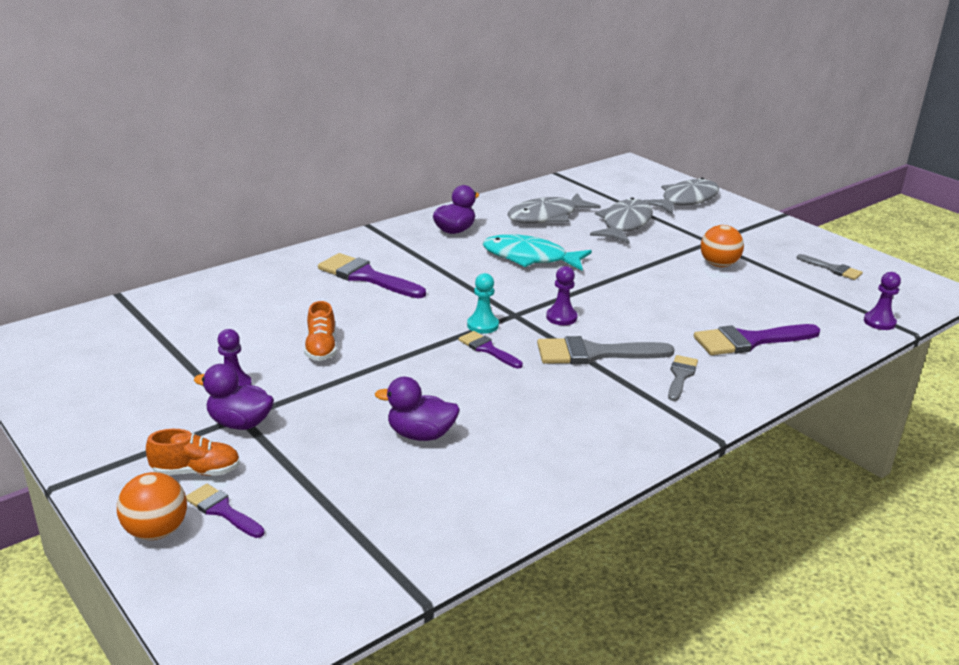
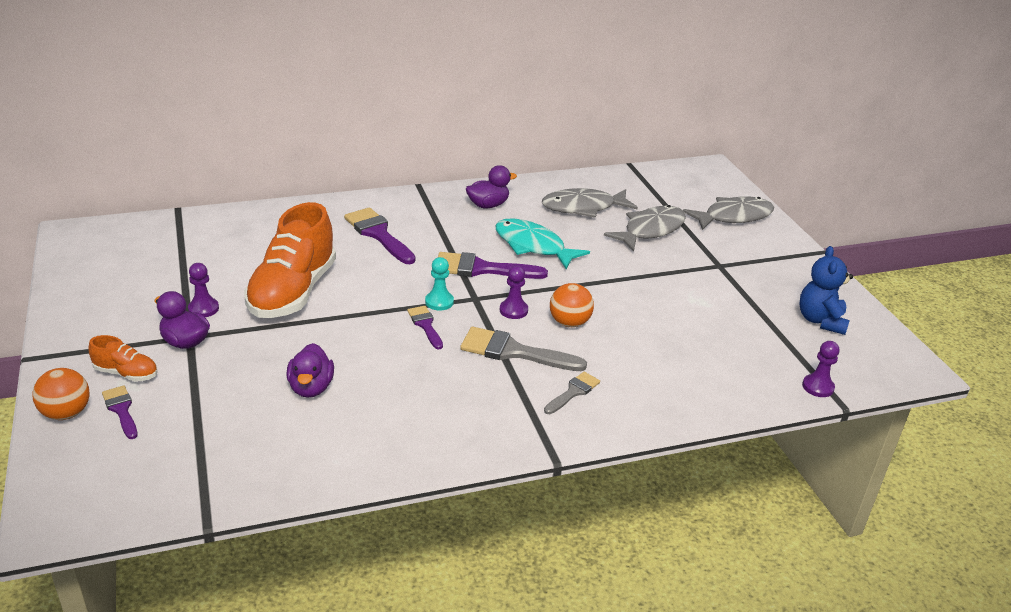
camera: 20 degrees right, 5 degrees up
(321, 348) = (293, 292): orange shoe -> orange shoe, size x2.21
(420, 435) = (311, 388): purple duck -> purple duck turned 120 degrees counterclockwise
(718, 265) = (707, 291): orange ball -> orange ball (569, 323)
(749, 341) = (668, 374): purple brush -> purple brush (481, 269)
(833, 269) = (821, 321): grey brush -> blue teddy bear

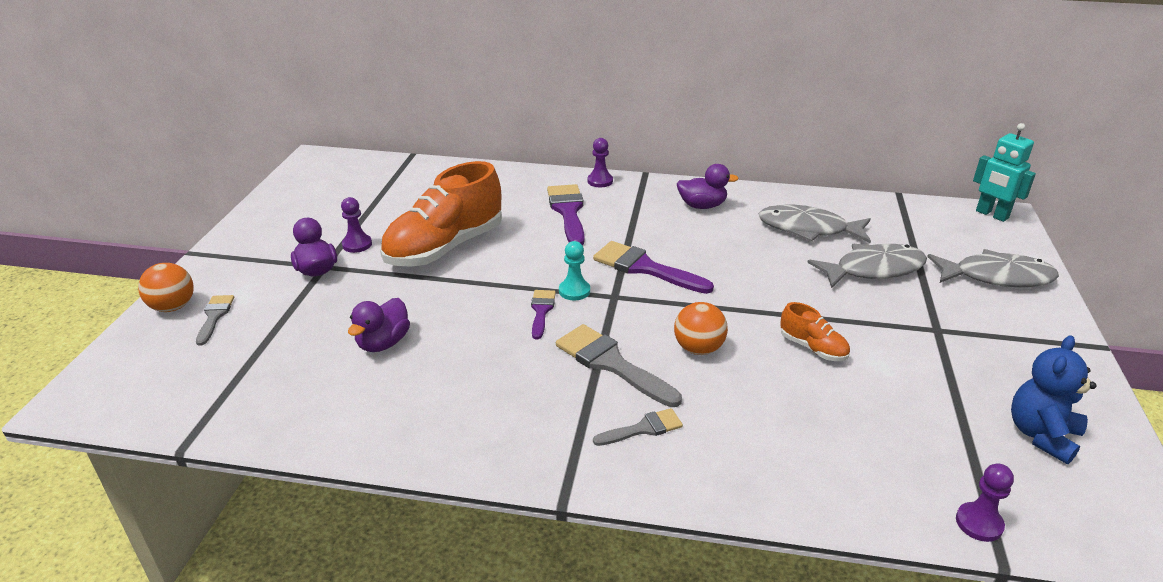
camera: 30 degrees right, 0 degrees up
(121, 410) = (214, 316): purple brush -> grey brush
(126, 373) = (247, 285): orange shoe -> orange shoe (813, 348)
(513, 310) = (645, 319): purple pawn -> purple pawn (600, 181)
(533, 246) = (719, 257): turquoise fish -> none
(703, 168) = (991, 214): none -> turquoise robot

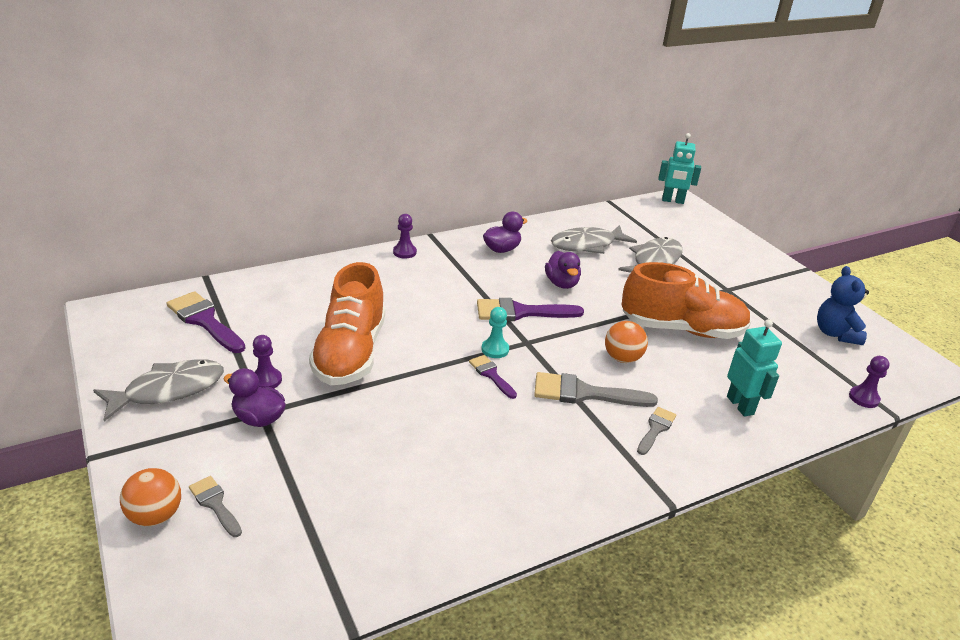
camera: 40 degrees left, 0 degrees up
(383, 343) = (405, 454): purple duck -> purple duck (561, 283)
(568, 211) = (411, 286): purple brush -> purple brush (204, 320)
(780, 452) = (740, 405): none -> turquoise robot
(813, 348) = (682, 329): orange shoe -> orange shoe, size x2.21
(997, 277) = (718, 243): grey fish -> grey fish (169, 390)

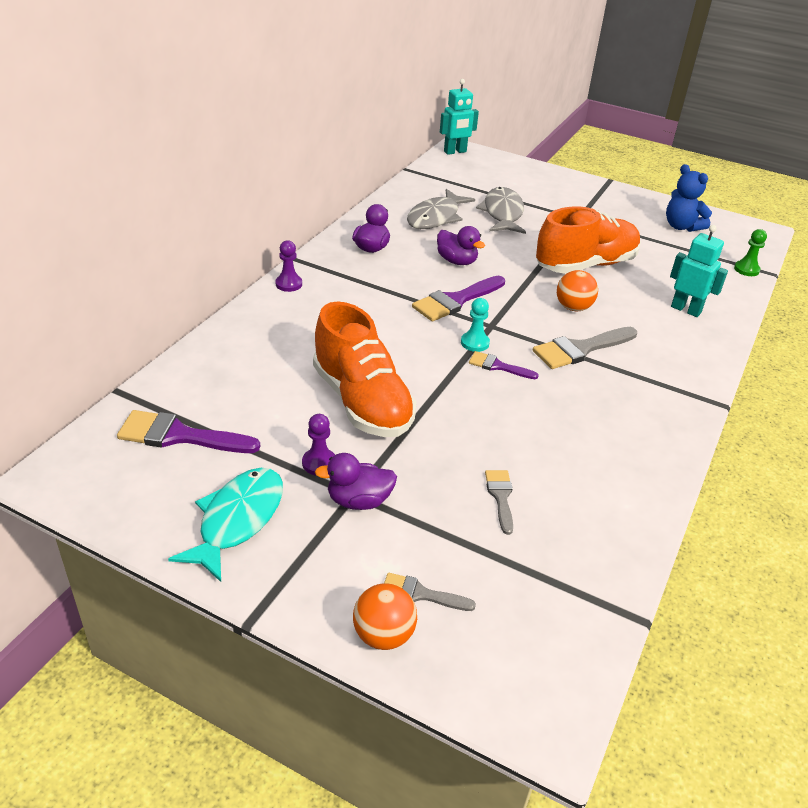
camera: 35 degrees left, 5 degrees up
(169, 390) = (237, 520): grey fish -> turquoise fish
(656, 429) = (656, 354): grey brush -> grey brush (500, 497)
(863, 398) = (746, 269): purple pawn -> green pawn

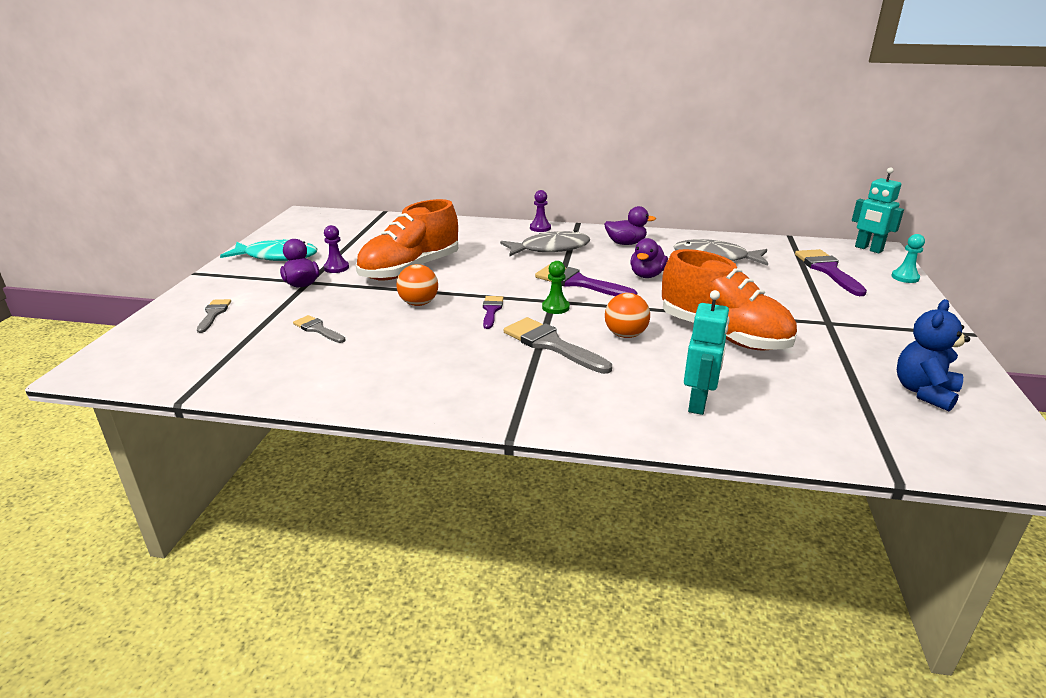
camera: 75 degrees right, 10 degrees down
(179, 436) = (349, 231): purple brush -> purple brush (827, 270)
(383, 635) = (179, 308): orange ball -> orange ball (419, 303)
(475, 343) = (519, 297): turquoise pawn -> turquoise pawn (905, 277)
(500, 497) = (317, 329): grey brush -> grey brush turned 120 degrees counterclockwise
(502, 213) = (772, 284): grey fish -> grey fish (550, 248)
(746, 269) = (875, 452): green pawn -> green pawn (555, 307)

